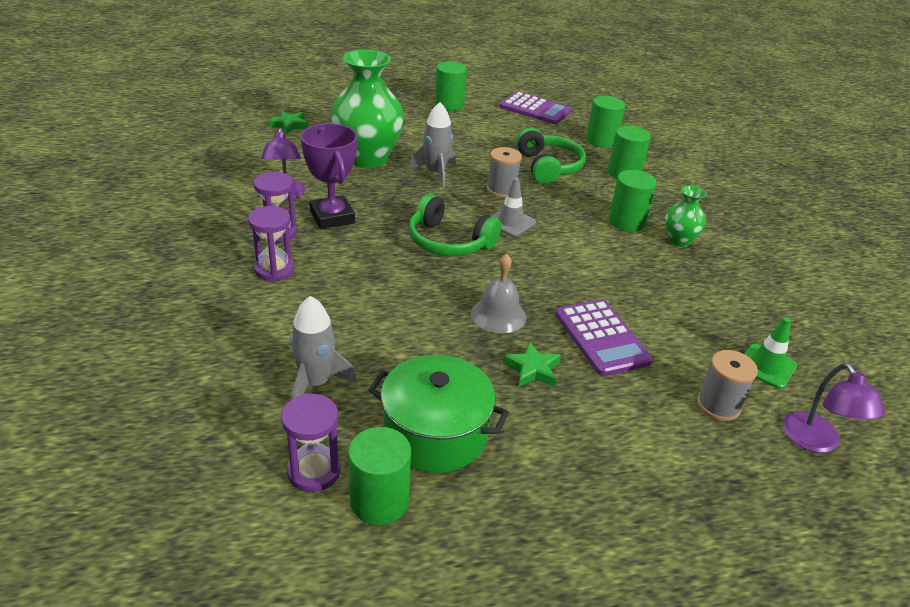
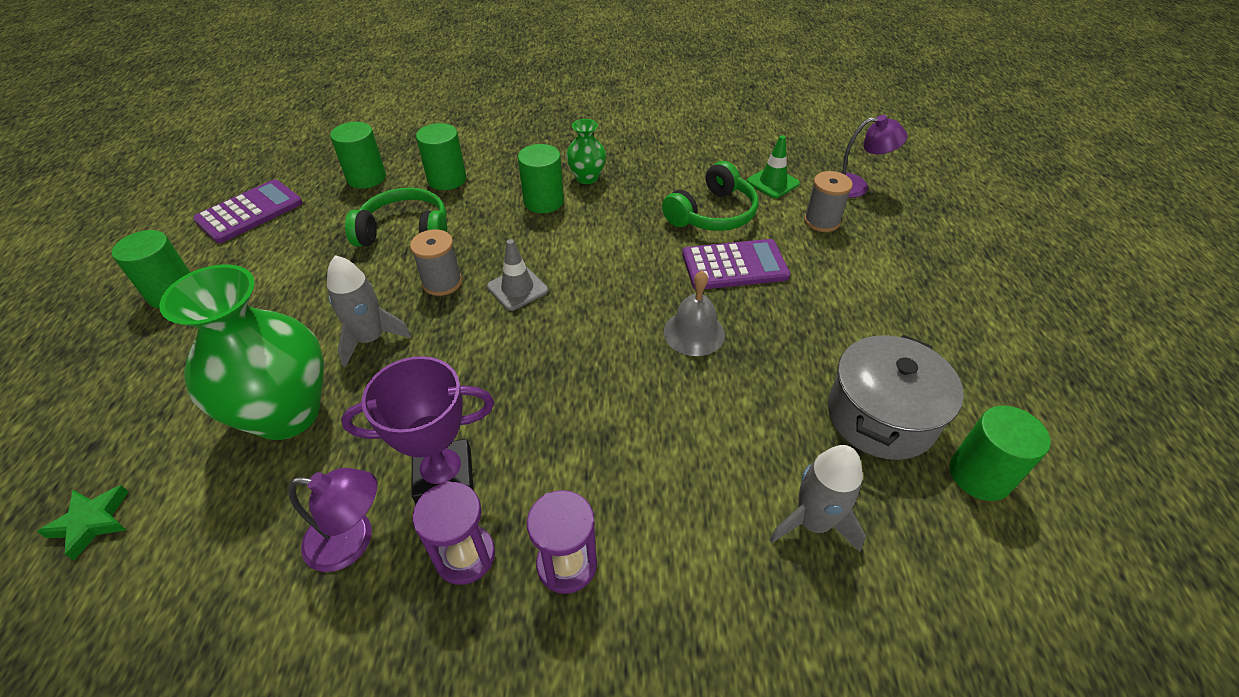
camera: 75 degrees left, 10 degrees up
(314, 471) = (953, 533): purple hourglass -> none
(435, 433) = (880, 416): green pot -> grey pot
(449, 242) = (545, 352): green headphones -> green headphones (713, 214)
(532, 369) = (781, 324): green star -> none

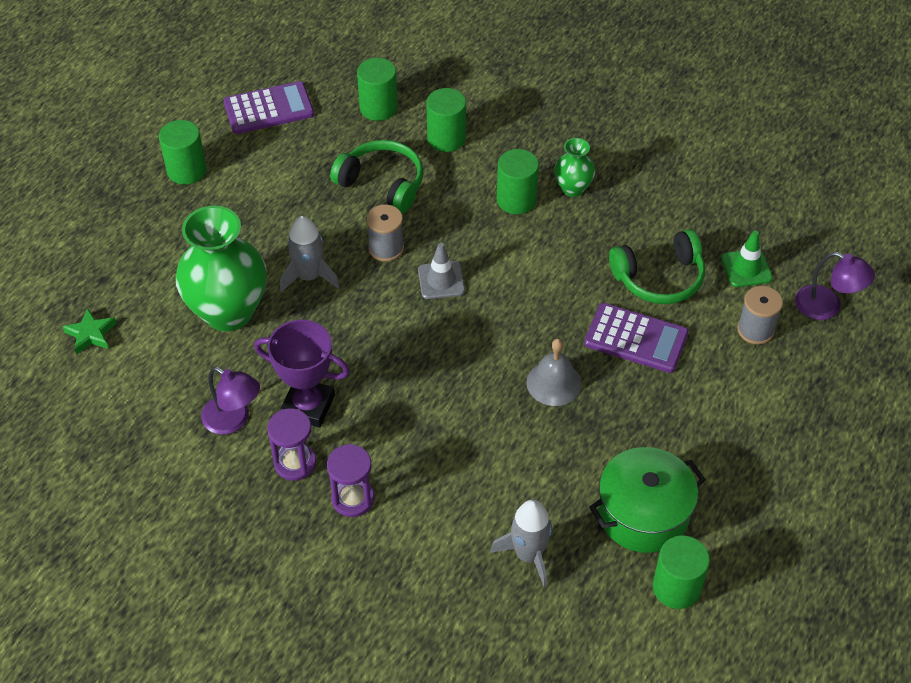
camera: 30 degrees right, 5 degrees up
(880, 416) = (643, 514): grey pot -> green pot

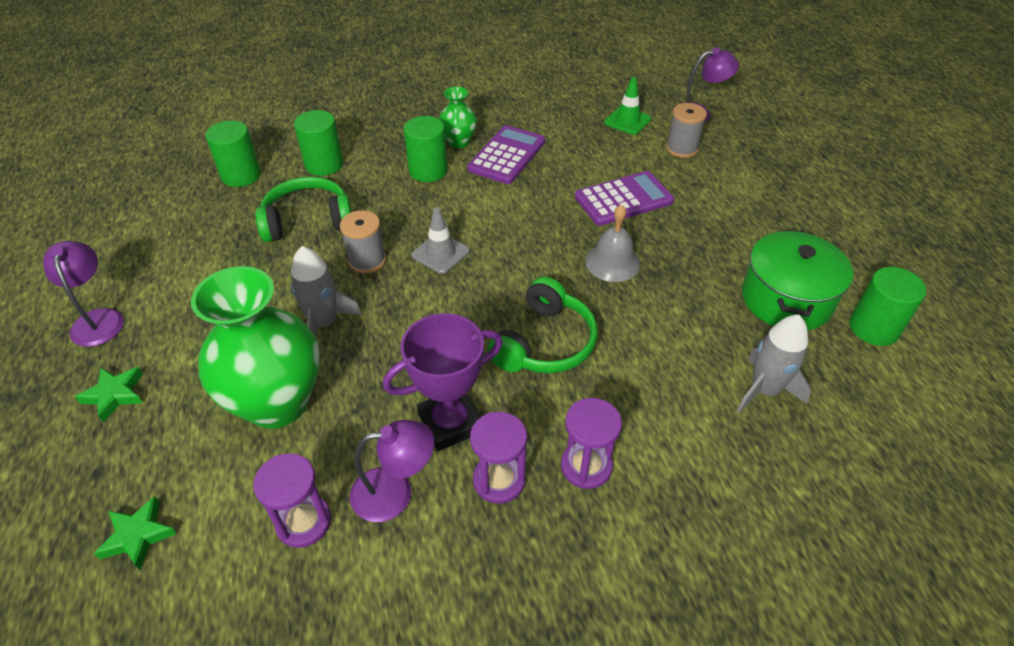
camera: 45 degrees left, 5 degrees down
(151, 234) = (115, 394): none -> green star
(172, 396) = (303, 522): none -> purple hourglass
(186, 170) = (98, 319): green cylinder -> purple lamp
(268, 108) = (135, 228): purple calculator -> purple calculator (506, 155)
(659, 278) = (586, 157): green headphones -> green headphones (545, 343)

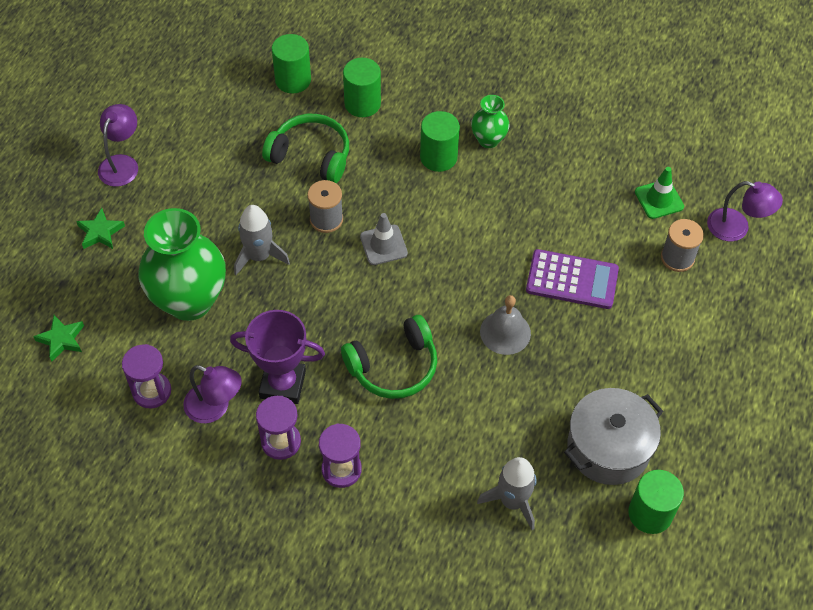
camera: 35 degrees right, 10 degrees up
(506, 155) = (516, 177): purple calculator -> none
(786, 299) = (608, 447): green pot -> grey pot

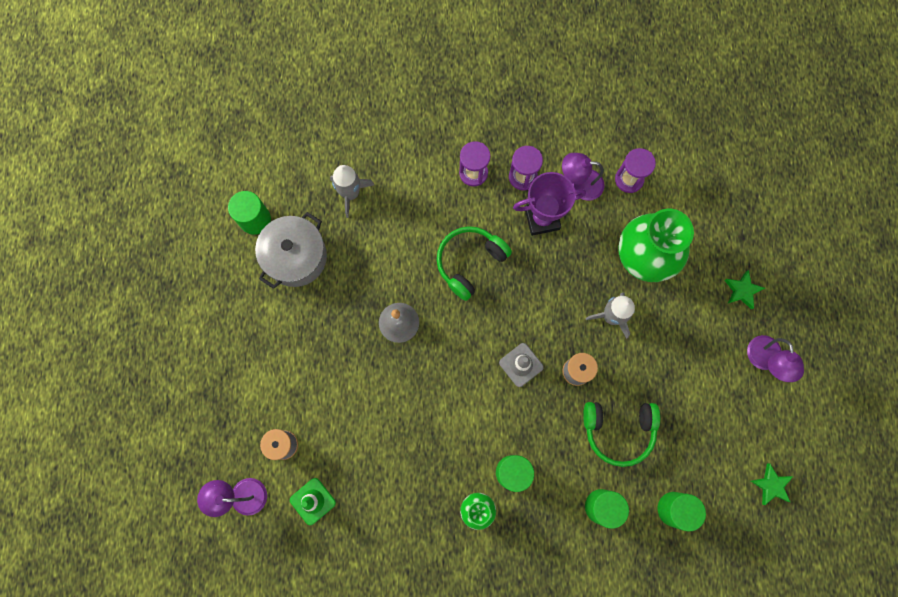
camera: 160 degrees right, 20 degrees up
(61, 339) = (714, 193): green star -> green star (771, 485)
(572, 280) = (362, 390): purple calculator -> none

